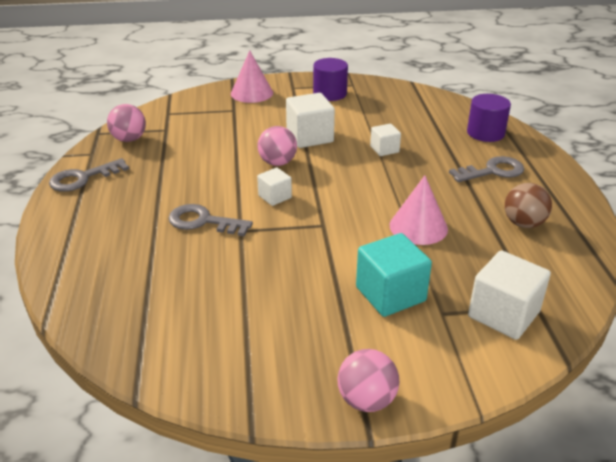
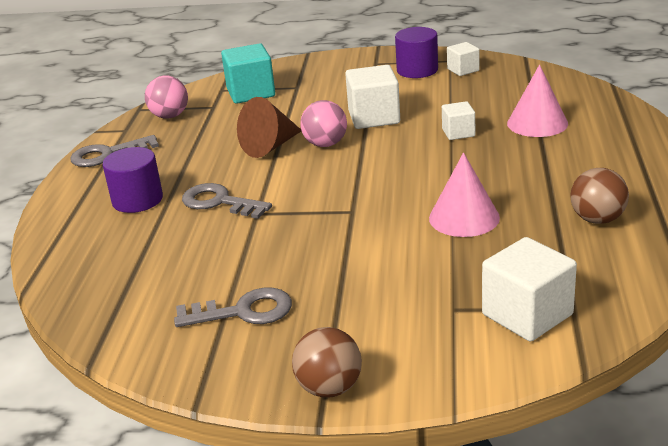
camera: 15 degrees right, 5 degrees down
(230, 166) = (270, 146): none -> brown cone
(252, 93) = (324, 69): pink cone -> pink cone (537, 123)
(275, 197) = (308, 180): white cube -> white cube (463, 70)
(366, 400) = (329, 388): pink ball -> brown ball
(390, 294) = (401, 286): turquoise cube -> turquoise cube (251, 93)
(485, 133) = (595, 117): purple cylinder -> purple cylinder (137, 200)
(492, 171) = (584, 160): grey key -> grey key (243, 311)

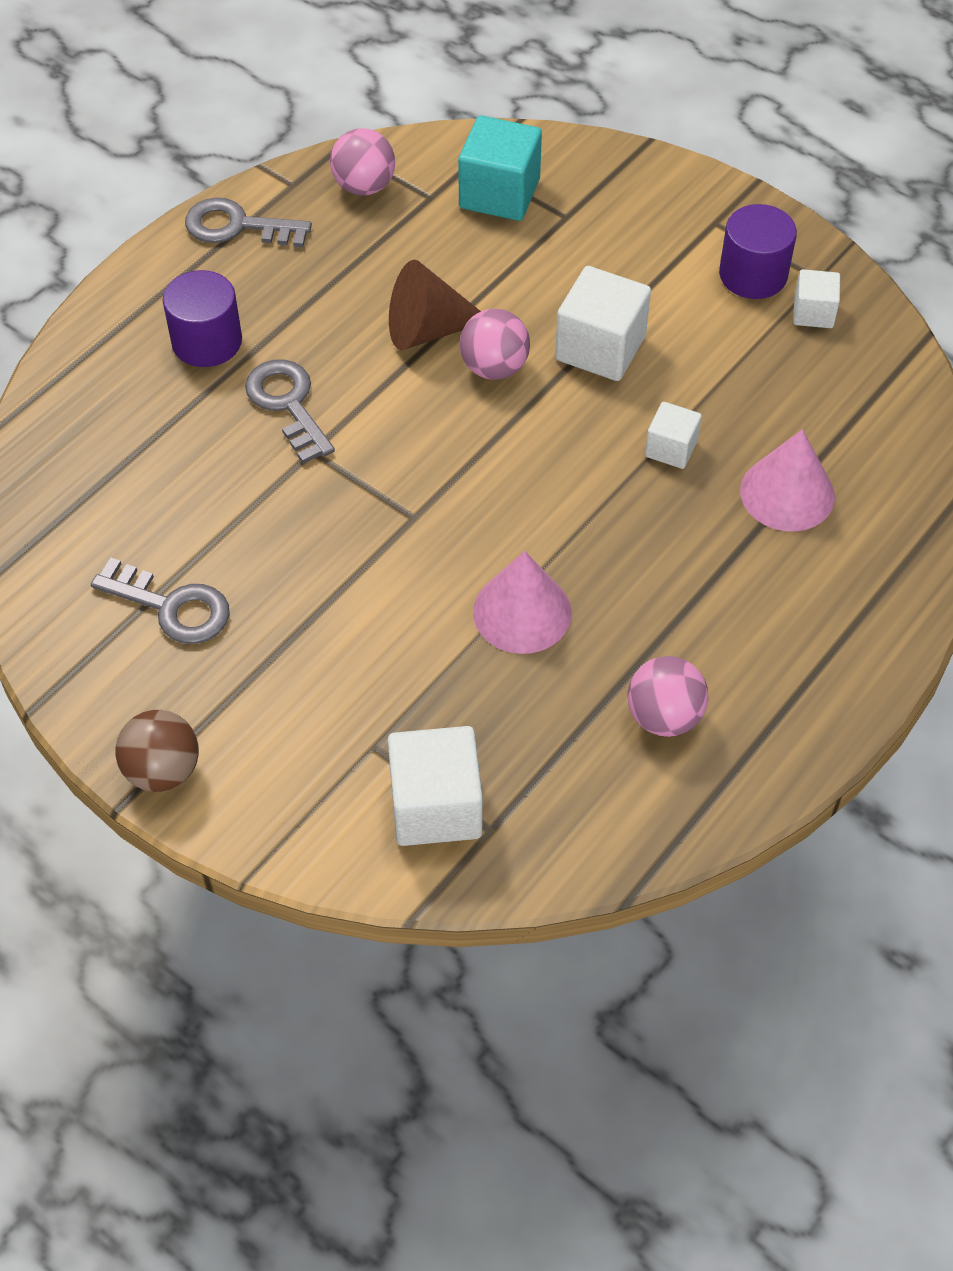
camera: 30 degrees right, 25 degrees up
(597, 219) = (664, 716): brown ball -> pink ball

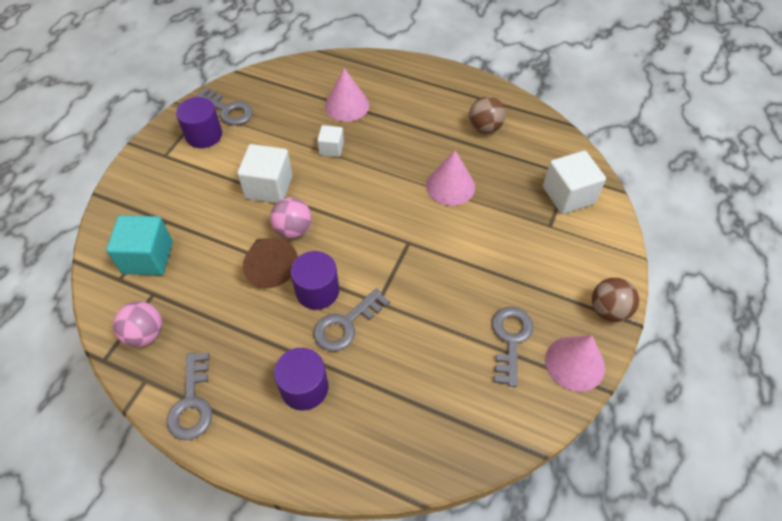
camera: 105 degrees left, 0 degrees up
(93, 681) = (575, 363): none -> pink cone
(362, 380) = (317, 291): none -> purple cylinder
(664, 716) = (484, 128): pink ball -> brown ball
(813, 313) = (228, 110): white cube -> grey key

